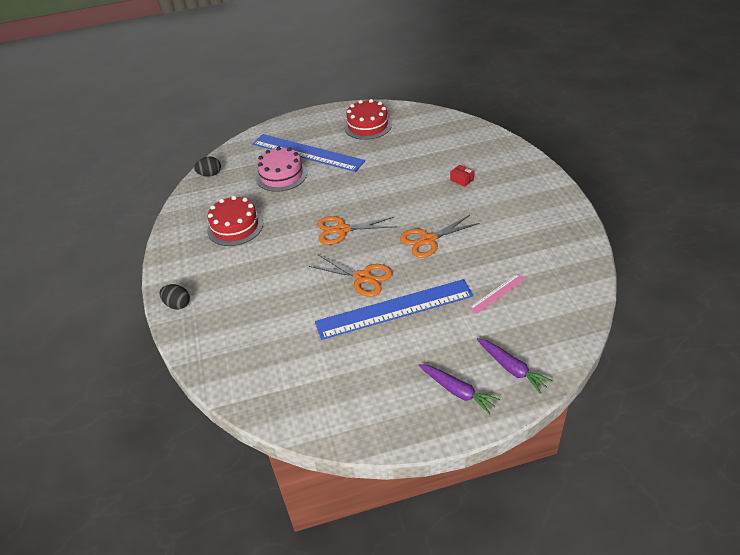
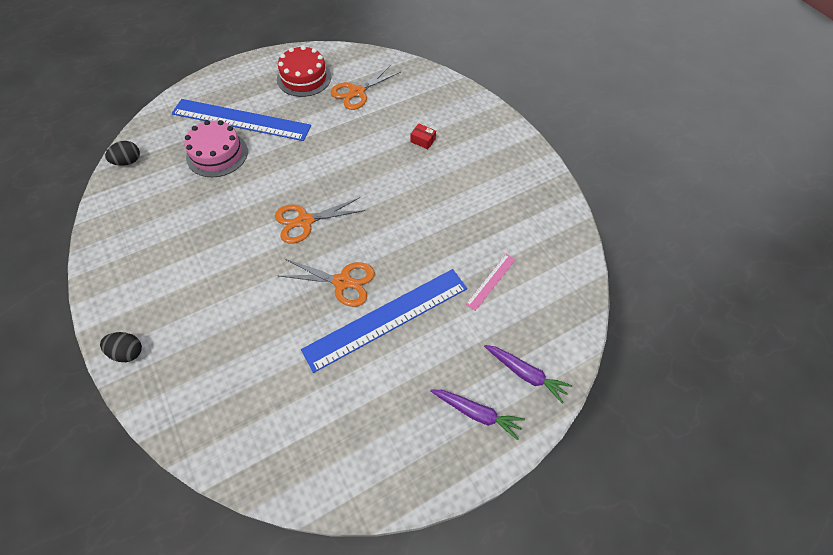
camera: 20 degrees left, 15 degrees up
(235, 227) = (176, 232): red cake -> none
(428, 240) = (404, 222): orange scissors -> orange scissors (357, 92)

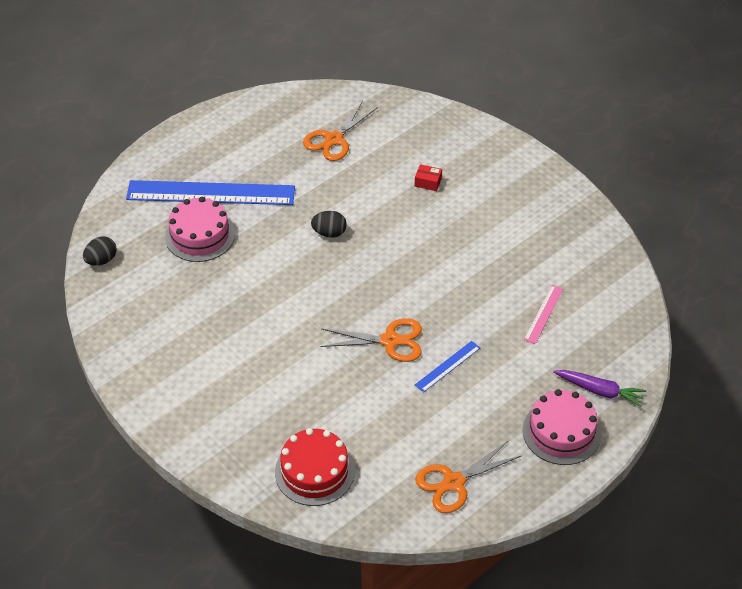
camera: 10 degrees left, 10 degrees down
(128, 352) = (195, 442): black egg -> black egg (329, 233)
(304, 78) = (264, 132): red cake -> red cake (314, 471)
(305, 221) = (327, 289): orange scissors -> orange scissors (453, 482)
(387, 318) = (447, 366): blue ruler -> blue ruler, size x0.44
(477, 413) = (561, 432): purple carrot -> pink cake

